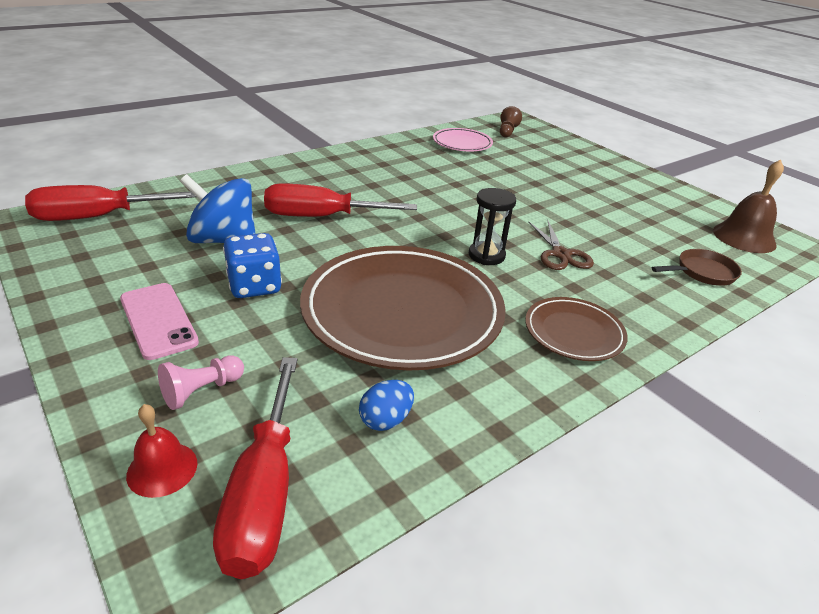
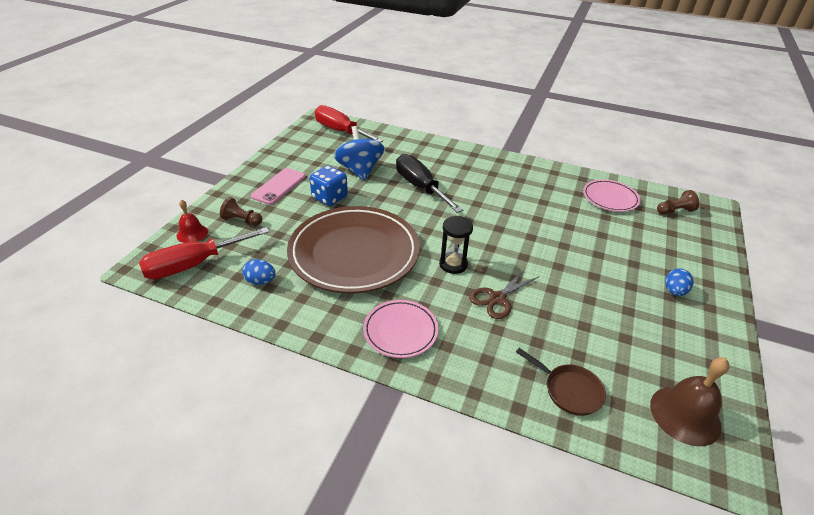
camera: 60 degrees right, 5 degrees up
(201, 391) = (242, 220): pink pawn -> brown pawn
(321, 217) = (420, 187): red screwdriver -> black screwdriver
(573, 333) = (400, 331): brown plate -> pink plate
(606, 178) = (674, 291): none -> blue egg

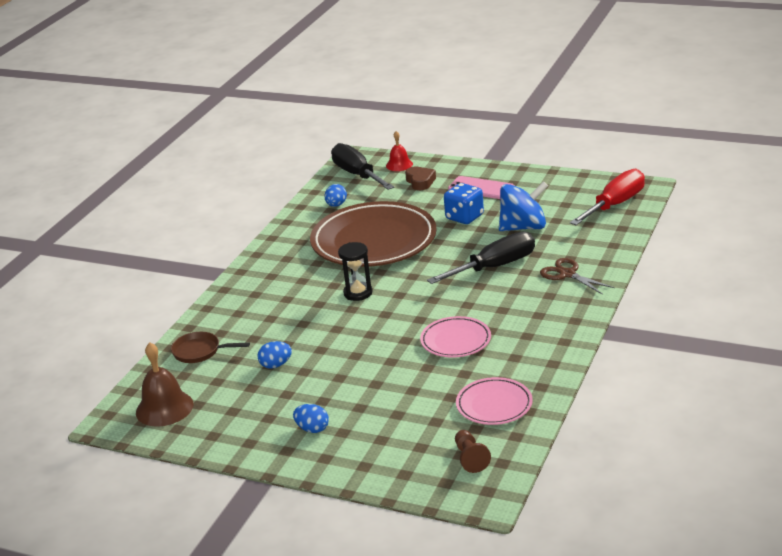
camera: 95 degrees right, 10 degrees down
(194, 264) = (357, 174): red screwdriver -> black screwdriver
(242, 220) = (420, 182): brown pawn -> brown heart
(400, 331) = (273, 272): pink plate -> pink plate (455, 341)
(497, 298) = (308, 318): brown scissors -> brown scissors (567, 274)
(569, 390) = (200, 351): brown pan -> brown pan turned 60 degrees clockwise
(583, 320) = (276, 365): none -> blue egg

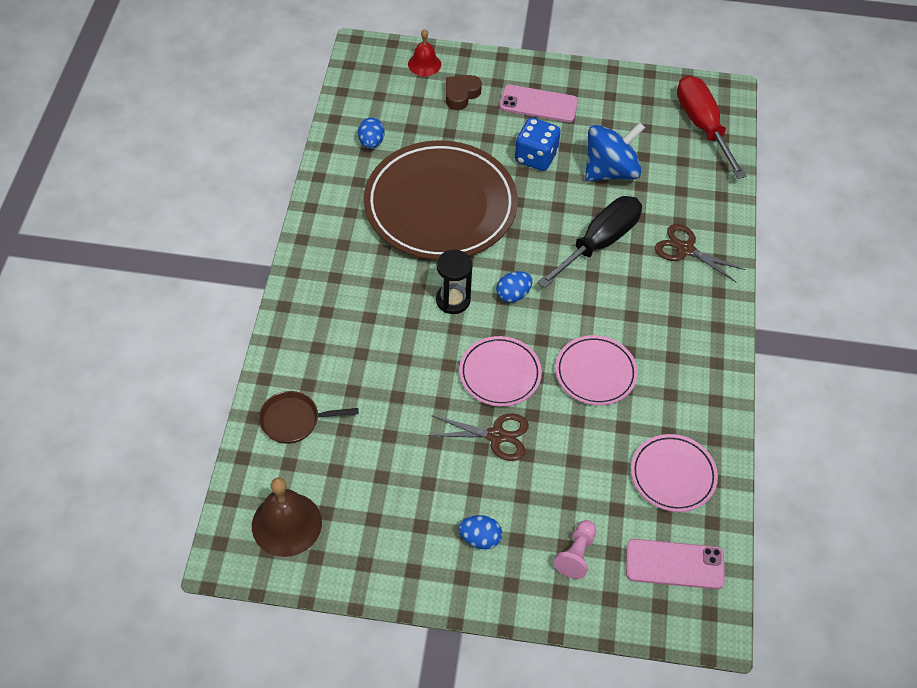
camera: 20 degrees left, 25 degrees up
(276, 365) = (397, 435): blue egg -> blue egg (513, 295)
(355, 371) = (496, 436): none -> brown scissors
(357, 174) = (378, 84): black screwdriver -> none
(375, 336) = (500, 374): none -> pink plate
(388, 445) = (576, 554): none -> pink pawn
(420, 182) = (461, 95): brown heart -> brown heart turned 105 degrees counterclockwise
(470, 458) = (674, 564): brown pawn -> pink phone
(615, 204) = (702, 126): red screwdriver -> red screwdriver turned 45 degrees counterclockwise

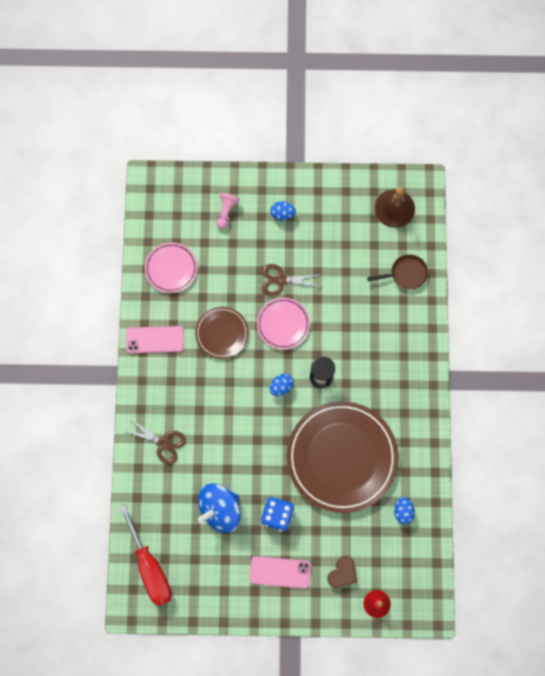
camera: 175 degrees right, 20 degrees up
(595, 373) = (222, 333): pink plate -> brown plate
(599, 242) = (225, 440): black screwdriver -> none
(674, 564) = (170, 213): pink phone -> pink phone (155, 340)

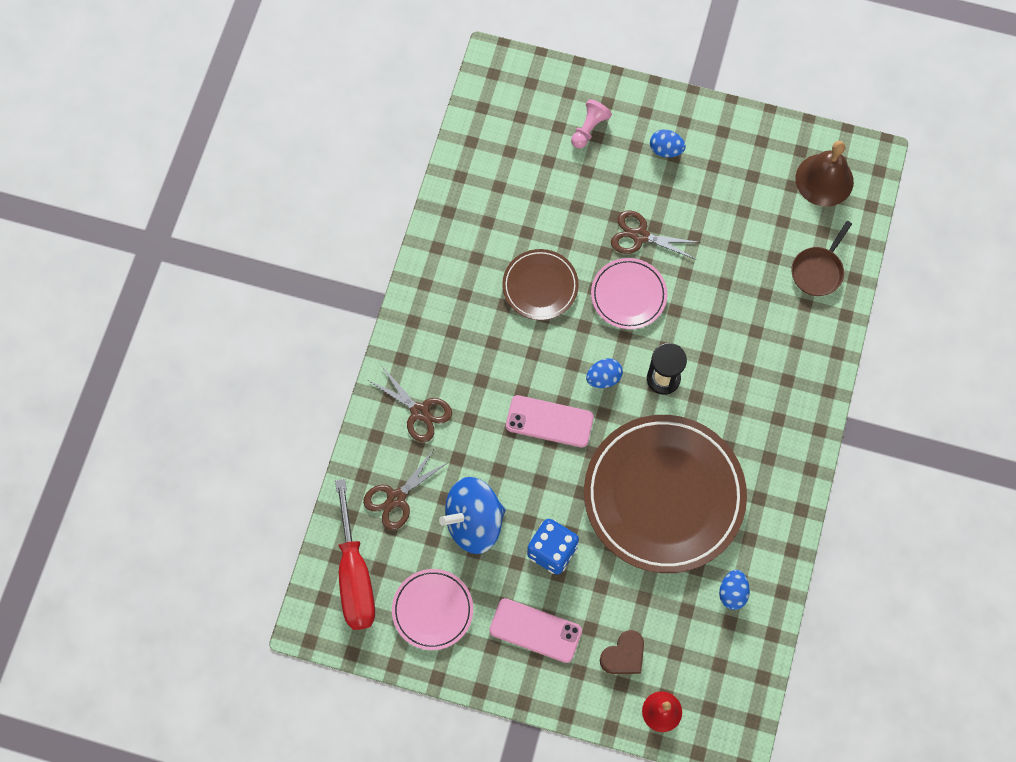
camera: 15 degrees right, 5 degrees down
(155, 340) = (445, 272): pink phone -> pink phone (549, 421)
(163, 507) = (396, 498): none -> brown scissors
(171, 268) = (493, 184): pink plate -> pink plate (432, 610)
(406, 274) = (818, 271): brown pan -> brown pan turned 120 degrees clockwise

